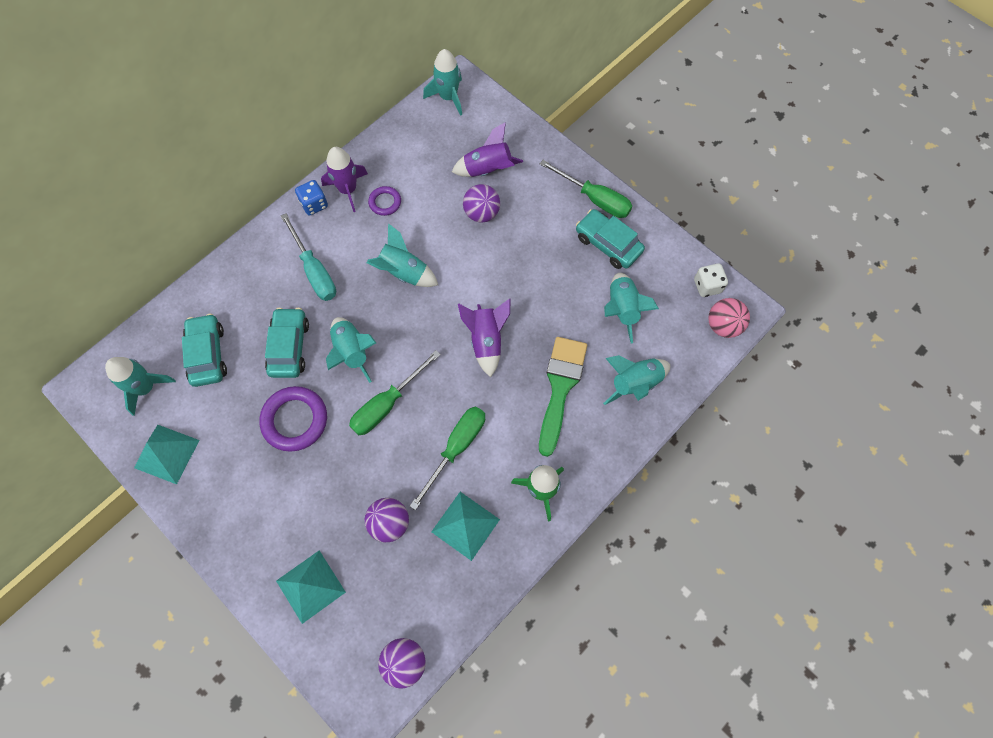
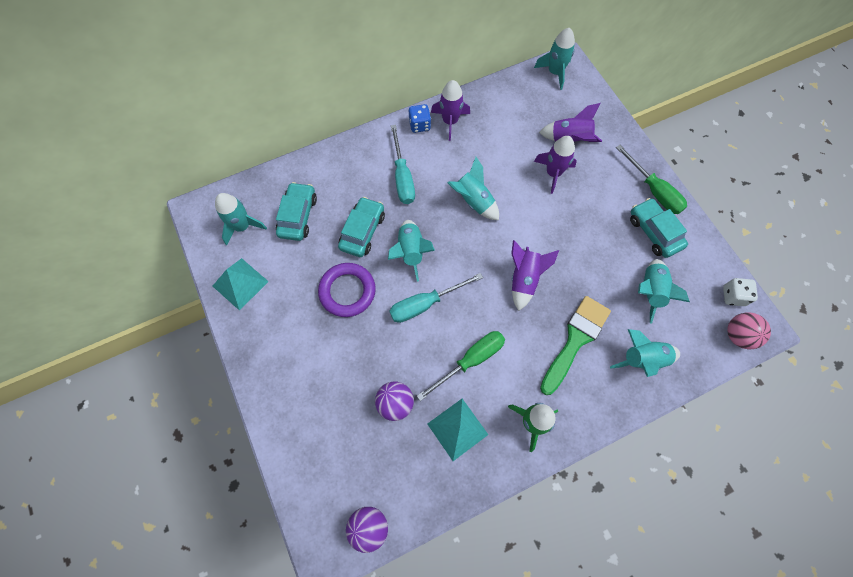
camera: 20 degrees right, 0 degrees up
(310, 586) = (314, 432): turquoise pyramid -> none
(385, 202) = (476, 140): purple ring -> none
(387, 404) = (425, 304): green screwdriver -> turquoise screwdriver
(481, 213) = (553, 173): purple ball -> purple rocket

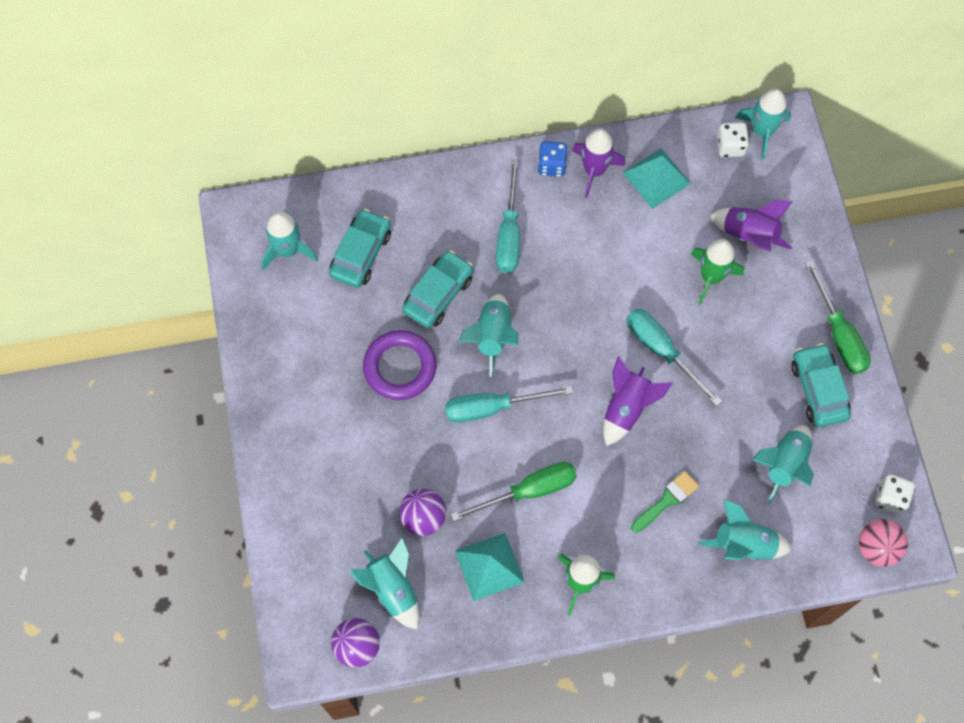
camera: 15 degrees right, 0 degrees up
(240, 283) = (270, 324): turquoise pyramid -> turquoise pyramid (656, 178)
(473, 201) = (592, 289): turquoise rocket -> turquoise rocket (392, 589)
(535, 232) = (661, 350): none -> turquoise screwdriver
(537, 86) = (730, 146): none -> white dice
(553, 173) = (711, 277): purple rocket -> green rocket
(575, 340) = (667, 500): green brush -> green brush, size x0.57

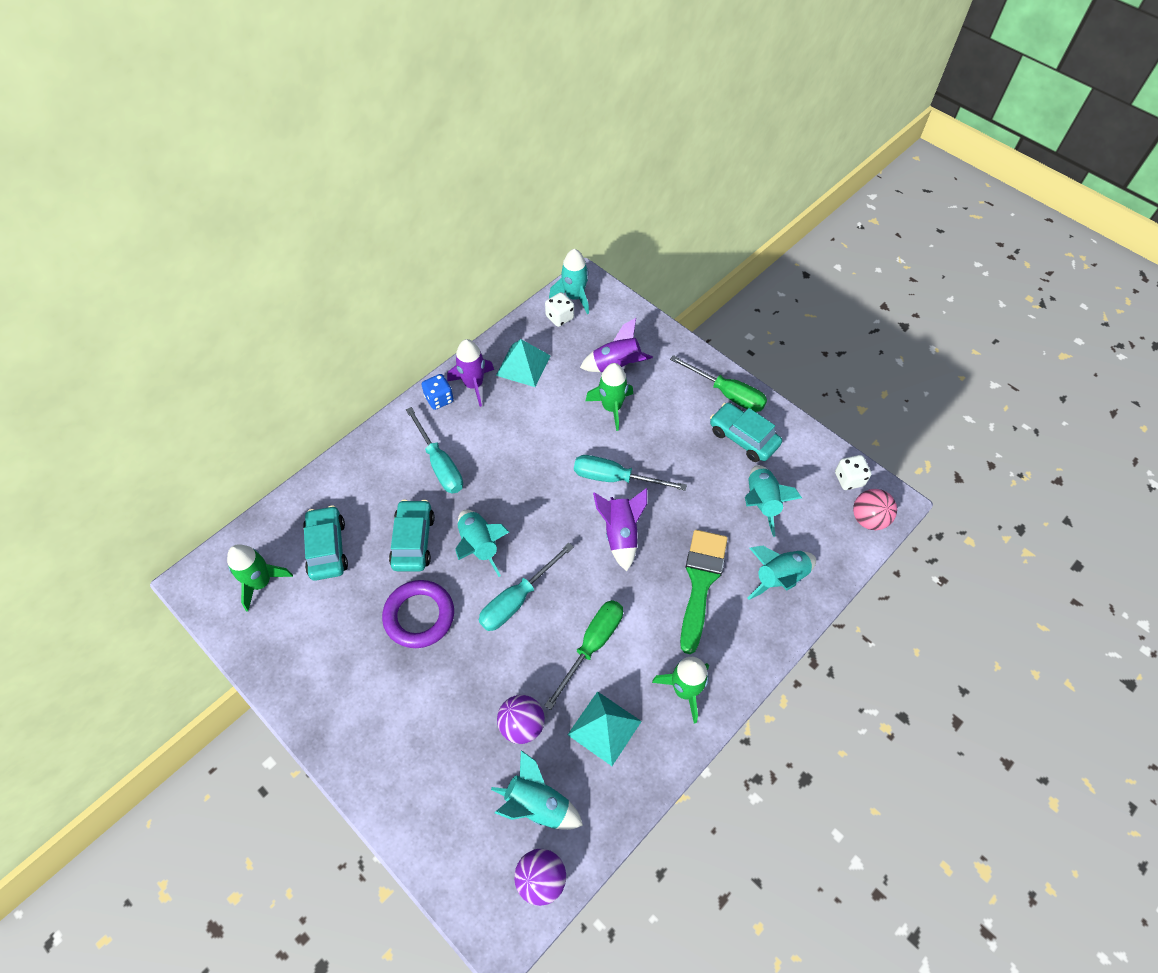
camera: 35 degrees left, 10 degrees down
(288, 250) = (261, 582): turquoise rocket -> green rocket
(667, 500) = (700, 582): green brush -> green brush, size x1.74

